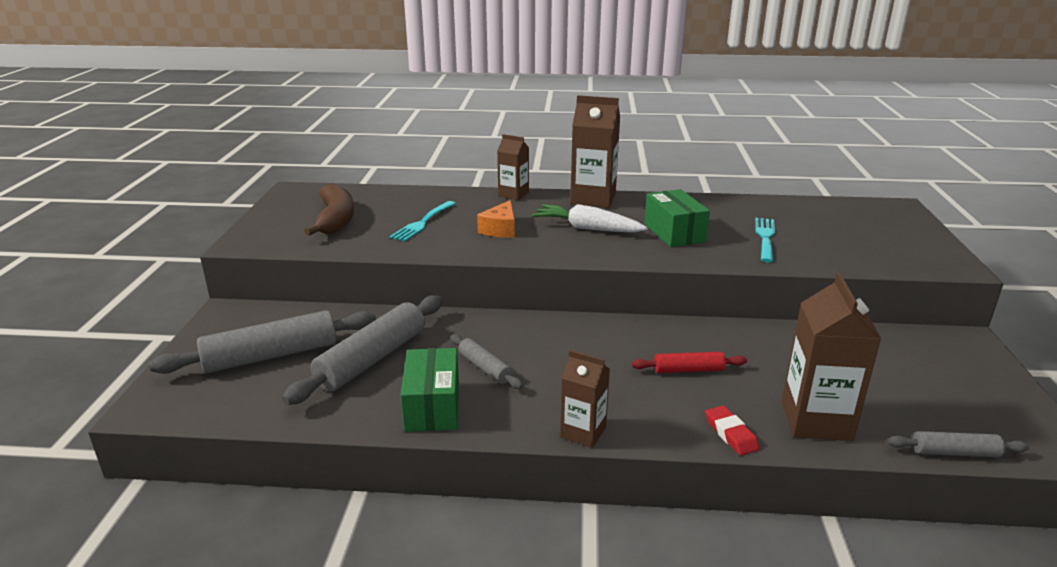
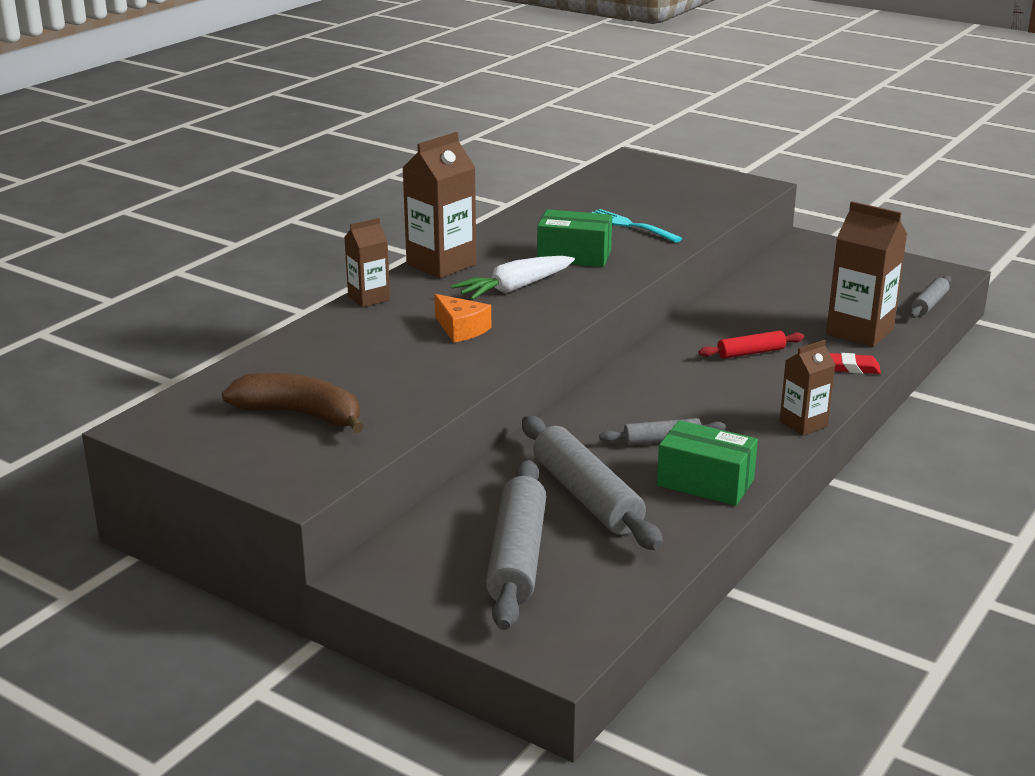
camera: 60 degrees left, 0 degrees up
(423, 222) = (384, 365): turquoise fork -> none
(688, 370) = (751, 353): red rolling pin -> red rolling pin turned 45 degrees clockwise

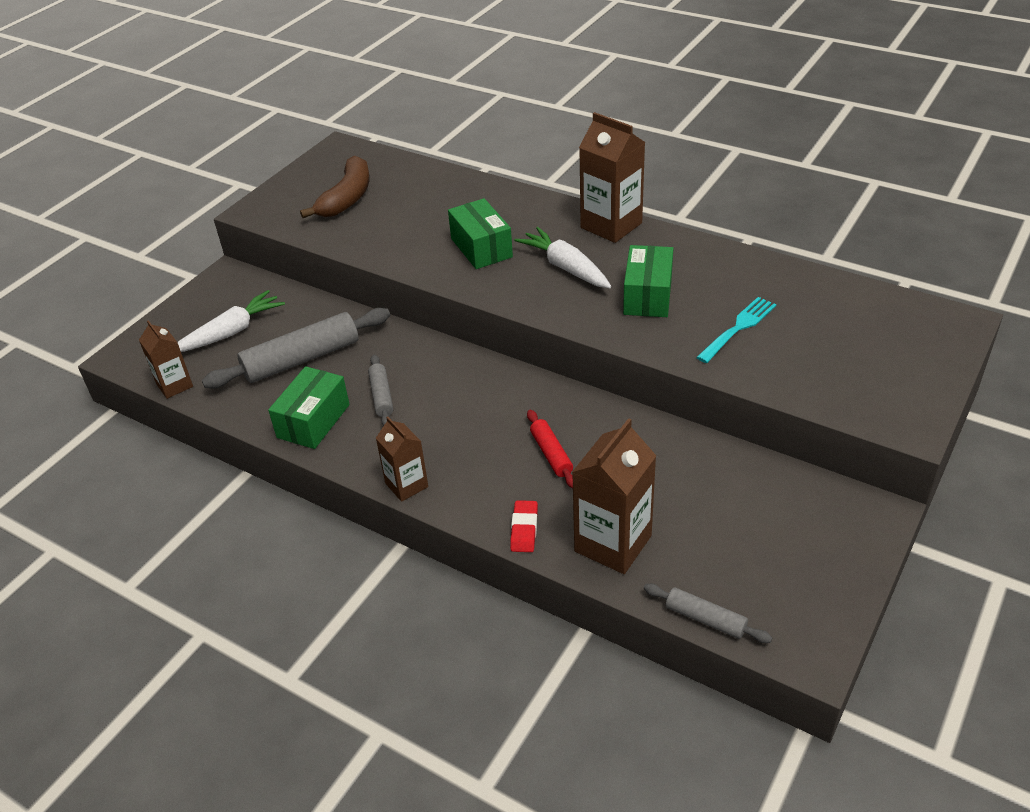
camera: 90 degrees right, 15 degrees up
(369, 298) = (536, 200): brown carton -> brown carton (174, 385)
(461, 329) = (481, 248): orange cheese -> green box
(517, 557) = (231, 332): grey rolling pin -> white carrot

